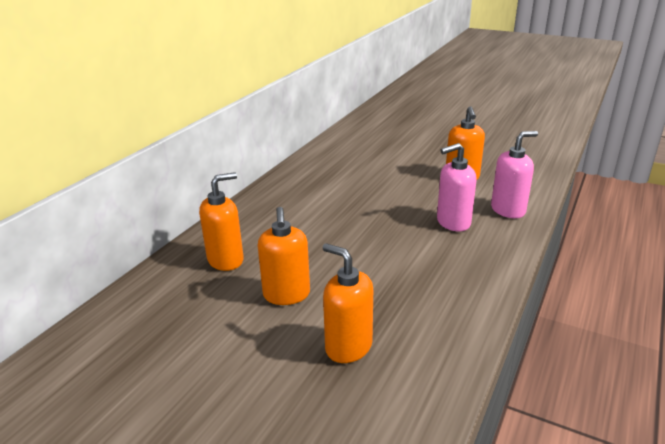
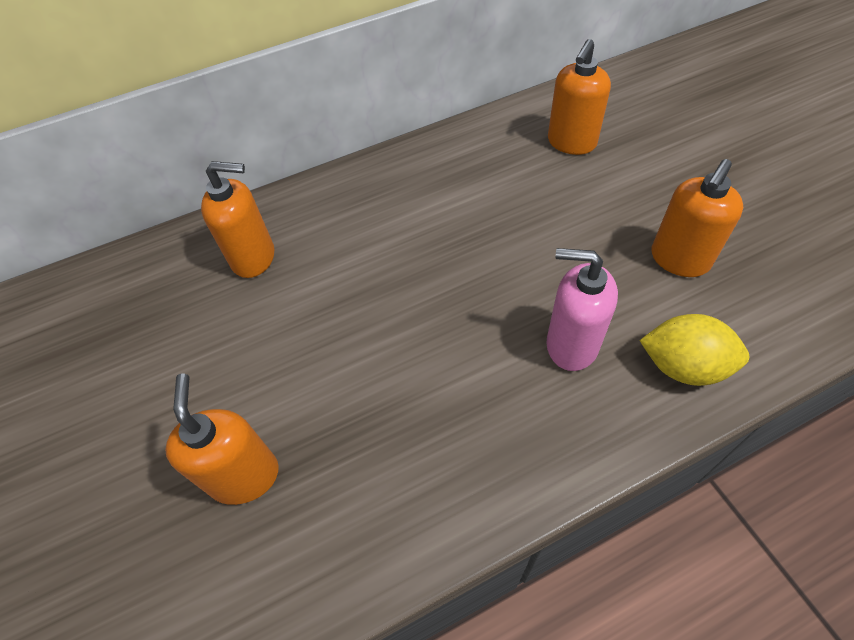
camera: 40 degrees right, 25 degrees up
(286, 295) = (261, 351): orange soap dispenser -> orange soap dispenser (571, 143)
(508, 210) = (683, 366): pink soap dispenser -> yellow lemon

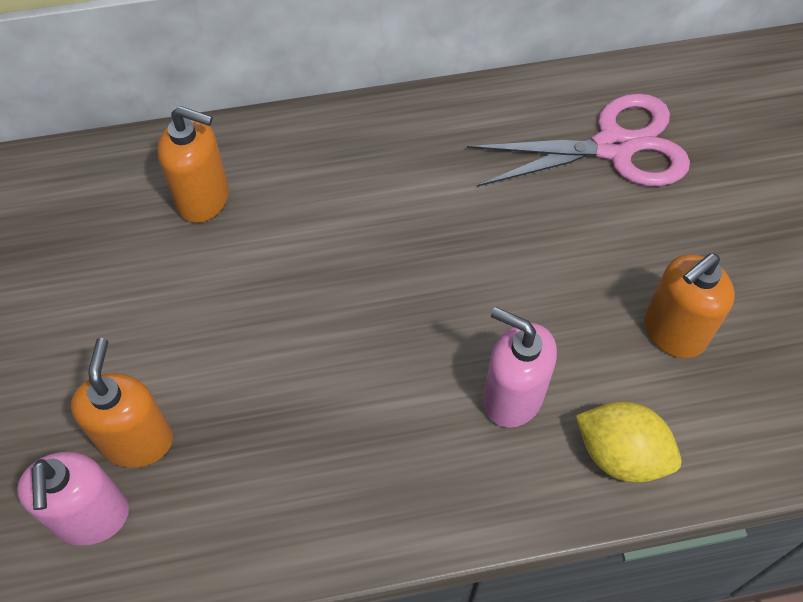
camera: 10 degrees right, 5 degrees up
(216, 564) = (92, 517): none -> pink soap dispenser
(571, 143) = (614, 146): orange soap dispenser -> pink scissors

